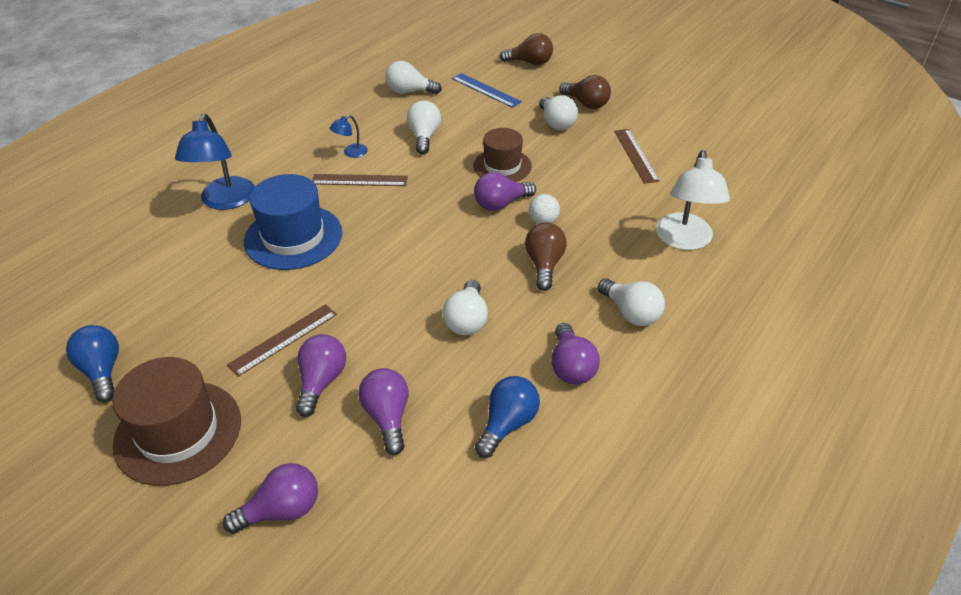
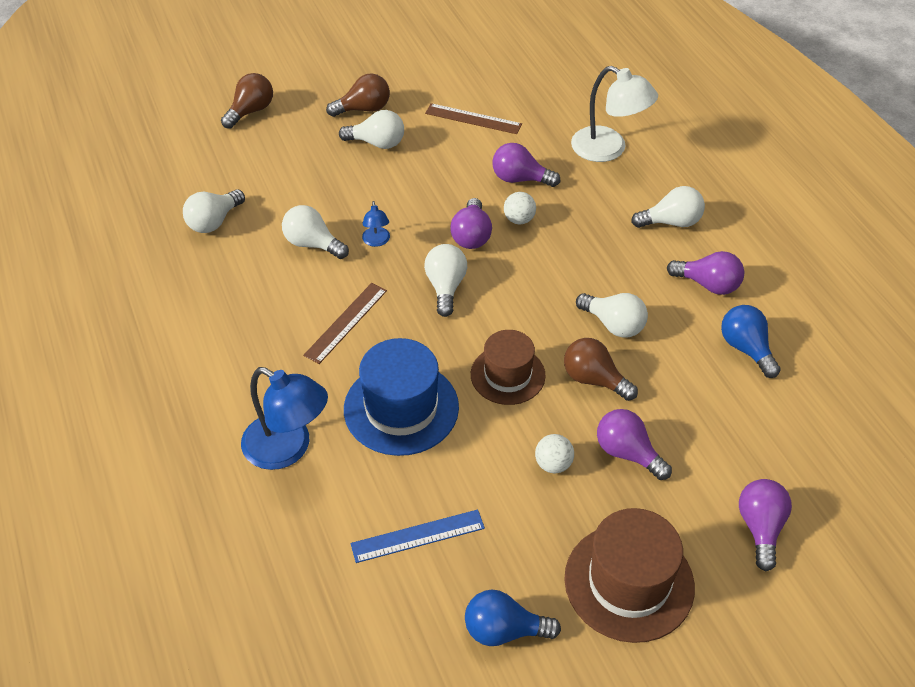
camera: 60 degrees left, 5 degrees up
(283, 339) = (553, 464): brown ruler -> white ball
(351, 153) = (289, 311): blue lamp -> blue lamp (376, 241)
(388, 417) = (696, 421): purple light bulb -> purple light bulb (520, 179)
(433, 212) = (445, 287): none -> white light bulb
(486, 90) = (270, 164): blue ruler -> blue ruler (417, 536)
(502, 166) = (414, 209): brown hat -> brown hat (507, 375)
(544, 265) = (577, 245): brown light bulb -> brown light bulb (594, 379)

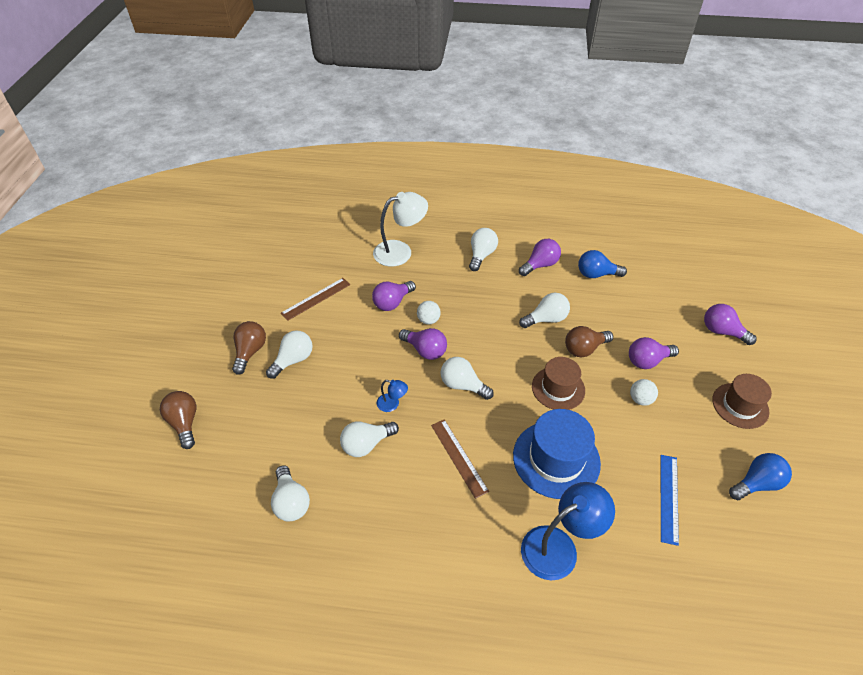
camera: 60 degrees left, 0 degrees up
(504, 630) = (756, 483): blue light bulb -> blue light bulb turned 150 degrees counterclockwise
(629, 582) = (740, 405): brown hat -> brown hat, size x0.67

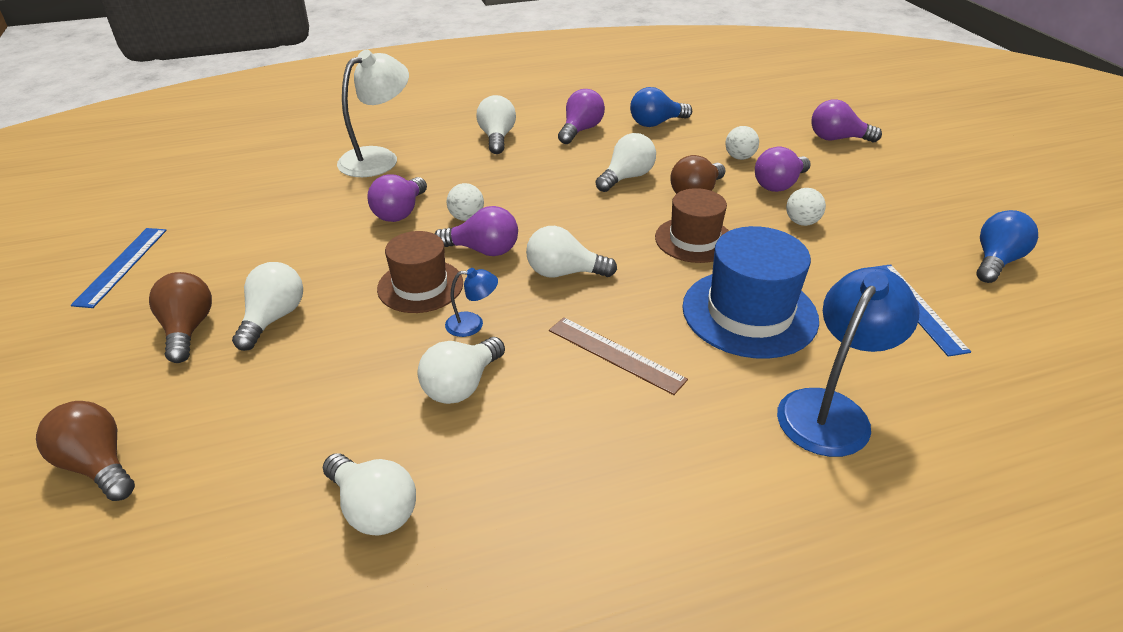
camera: 25 degrees left, 10 degrees down
(234, 293) = (121, 266): none -> blue ruler
(316, 299) = (273, 237): brown ruler -> none
(636, 326) = (739, 157): none -> white ball
(740, 405) = (913, 196): brown hat -> brown hat (420, 286)

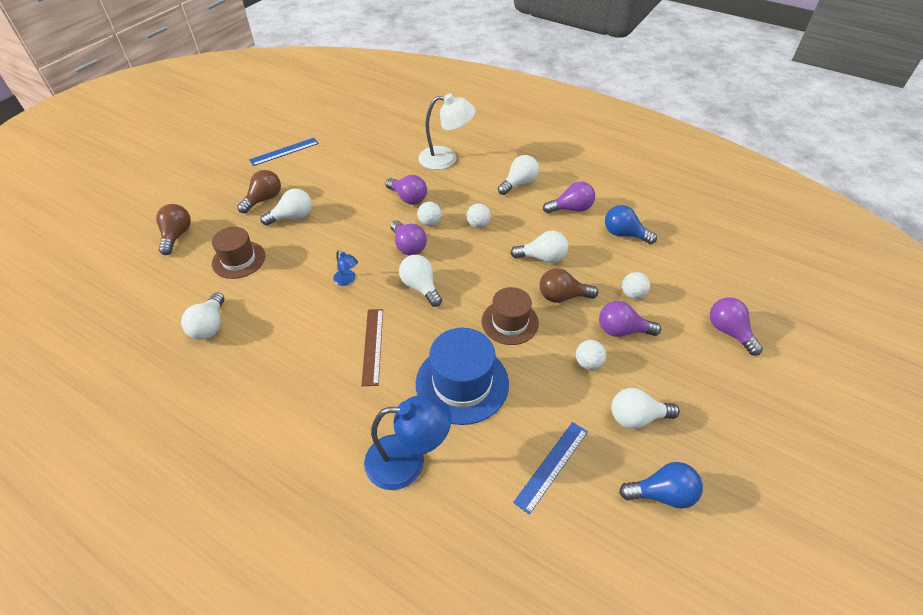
camera: 50 degrees right, 10 degrees up
(400, 212) = (408, 198): purple light bulb -> purple light bulb turned 120 degrees counterclockwise
(420, 286) = (358, 244): brown hat -> brown hat (239, 259)
(461, 385) = (302, 304): white light bulb -> white light bulb (636, 417)
(520, 189) = (478, 224): none -> white ball

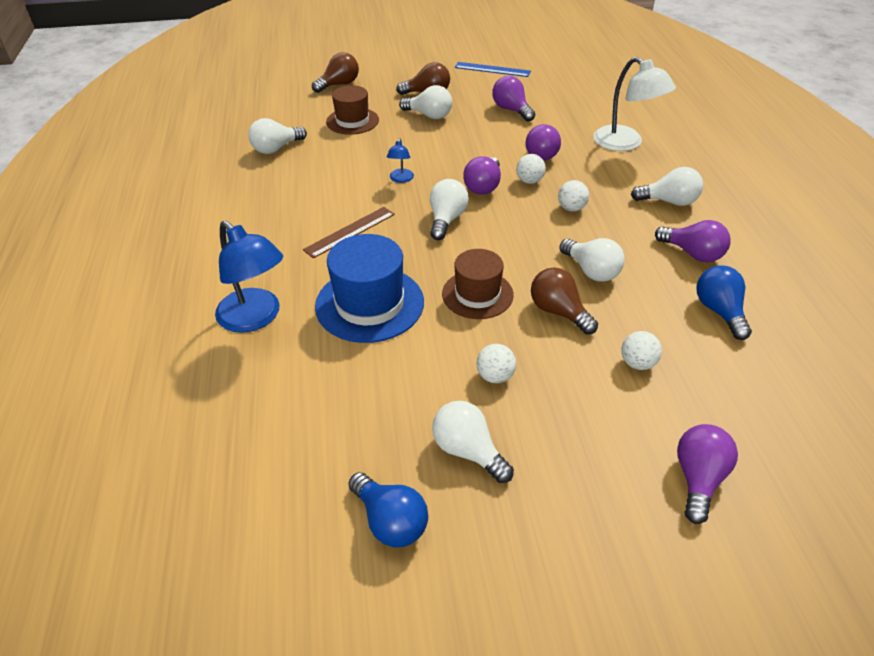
camera: 50 degrees right, 5 degrees down
(551, 465) = (340, 413): blue ruler -> none
(622, 330) = (573, 380): purple light bulb -> purple light bulb (511, 110)

